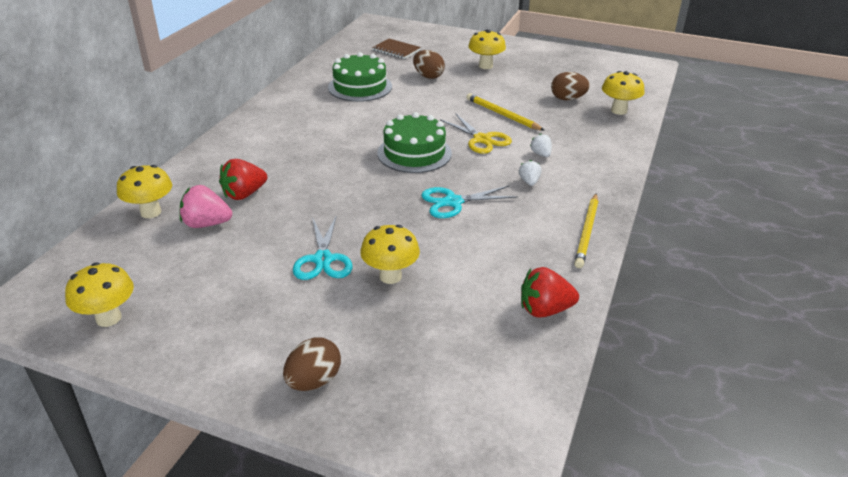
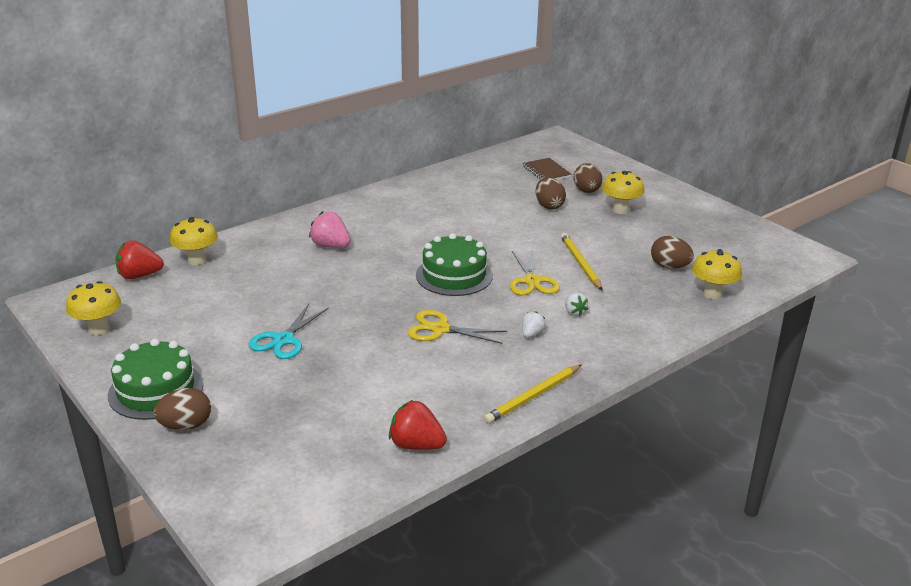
camera: 30 degrees right, 5 degrees down
(206, 224) = (227, 282): pink strawberry -> pink strawberry (331, 246)
(244, 194) = (277, 267): red strawberry -> red strawberry (139, 276)
(360, 87) = (471, 199): green cake -> green cake (156, 390)
(390, 276) = (321, 371): yellow mushroom -> none
(444, 58) = (587, 191): none -> brown egg
(453, 202) = (440, 329): turquoise scissors -> yellow scissors
(541, 154) = (574, 312): white strawberry -> white strawberry turned 150 degrees clockwise

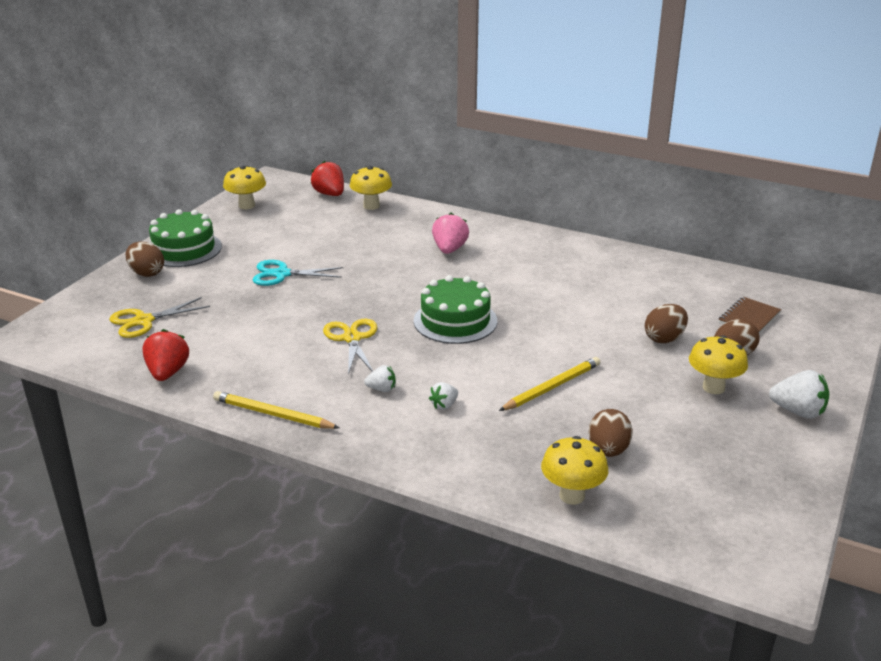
camera: 65 degrees right, 0 degrees up
(532, 281) = (484, 366): yellow scissors -> yellow scissors (143, 321)
(664, 195) = (798, 412): none -> white strawberry

